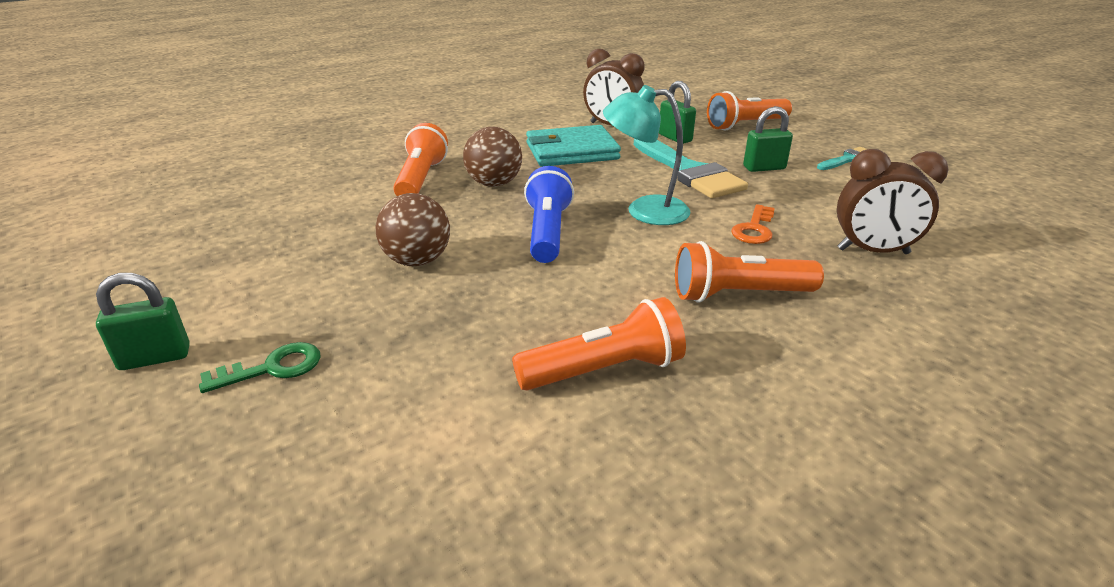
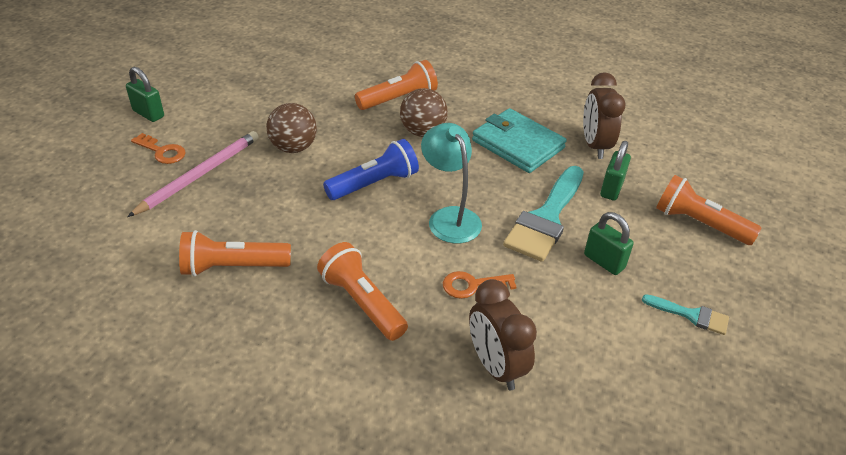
camera: 55 degrees right, 10 degrees up
(273, 368) = (162, 151): green key -> orange key
(376, 347) = (199, 175): none -> pink pencil
(604, 370) = (233, 267): orange flashlight -> orange flashlight turned 135 degrees clockwise

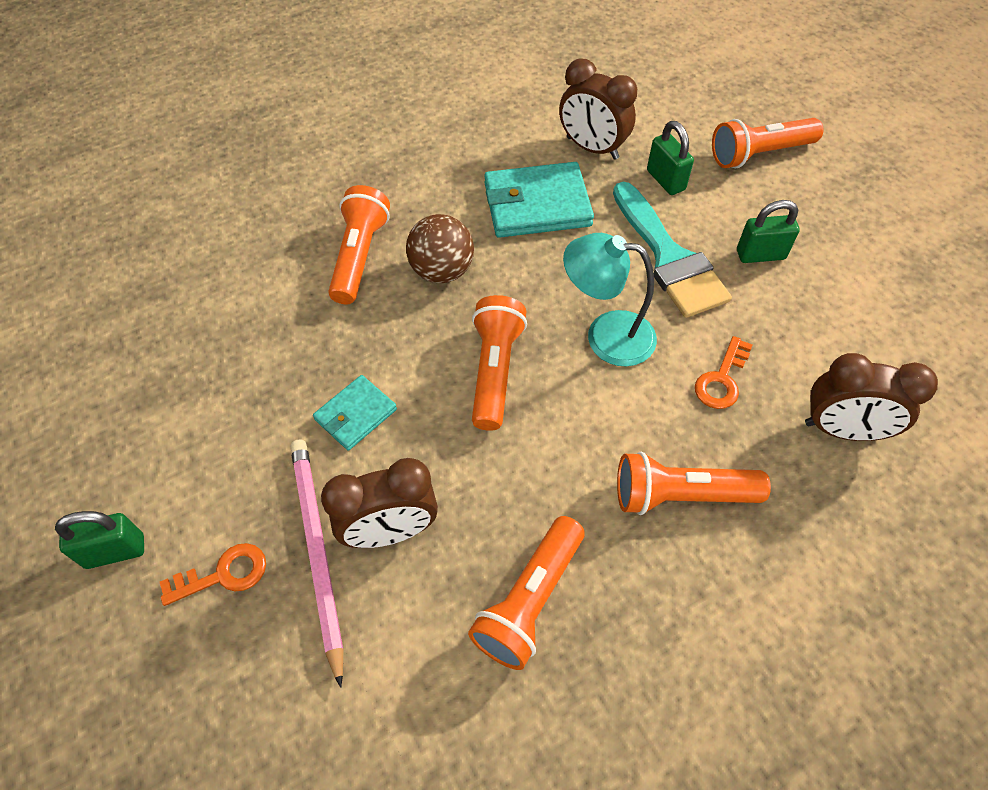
camera: 50 degrees left, 15 degrees up
(232, 194) = (390, 531): none -> brown clock
(293, 147) = (355, 414): brown ball -> turquoise wallet
(374, 183) = (494, 371): blue flashlight -> orange flashlight
(691, 315) = (867, 241): turquoise brush -> none

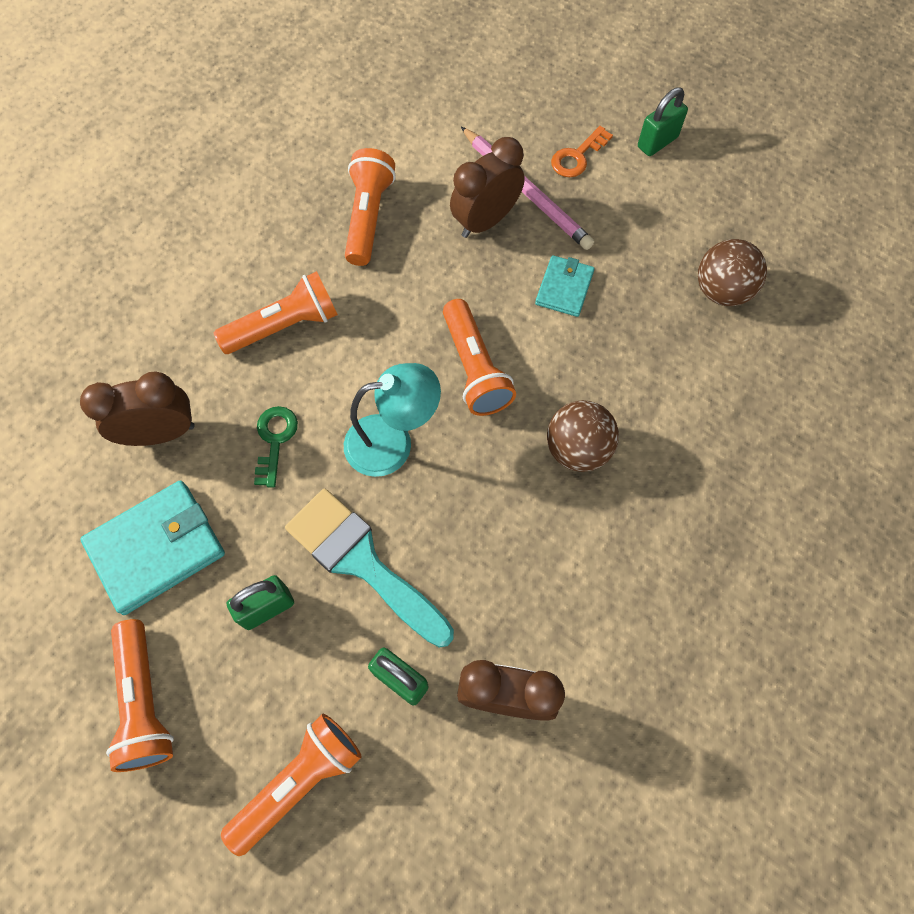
camera: 155 degrees right, 10 degrees up
(206, 349) = (721, 291): none -> brown ball
(359, 256) = (665, 433): orange flashlight -> orange flashlight (145, 701)
(537, 204) = (528, 576): turquoise wallet -> turquoise wallet (156, 548)
(721, 379) = (275, 440): orange key -> green key

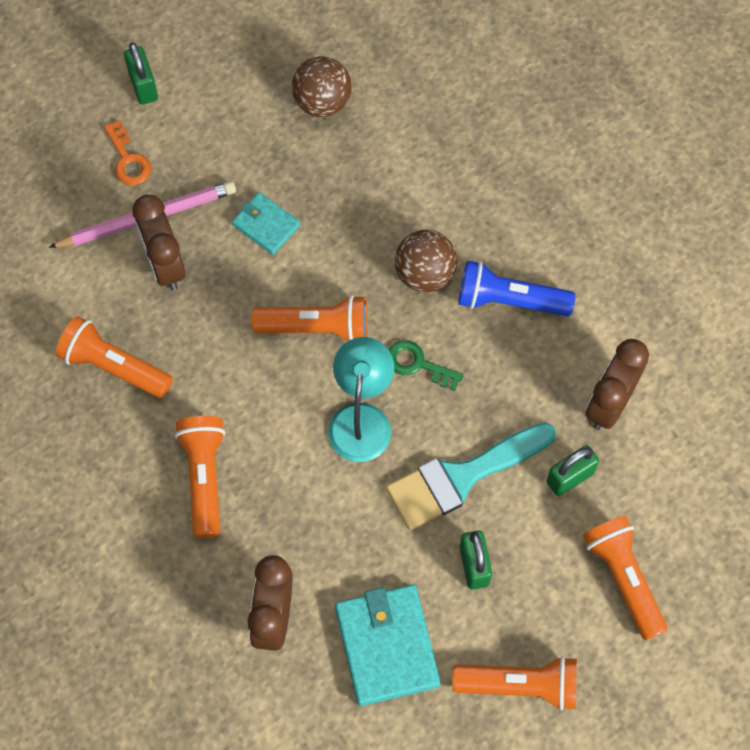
camera: 70 degrees left, 0 degrees up
(275, 440) = (320, 517): green key -> green key (417, 364)
(584, 544) = (509, 300): none -> blue flashlight

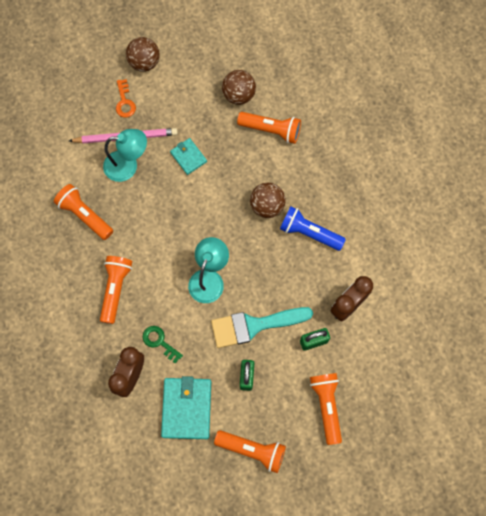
camera: 15 degrees right, 5 degrees up
(143, 86) = (144, 63): green padlock -> brown ball
(165, 264) = (128, 165): brown clock -> turquoise lamp
(316, 327) = (199, 221): orange flashlight -> orange flashlight (271, 130)
(417, 364) = (248, 256): green key -> green key (159, 342)

